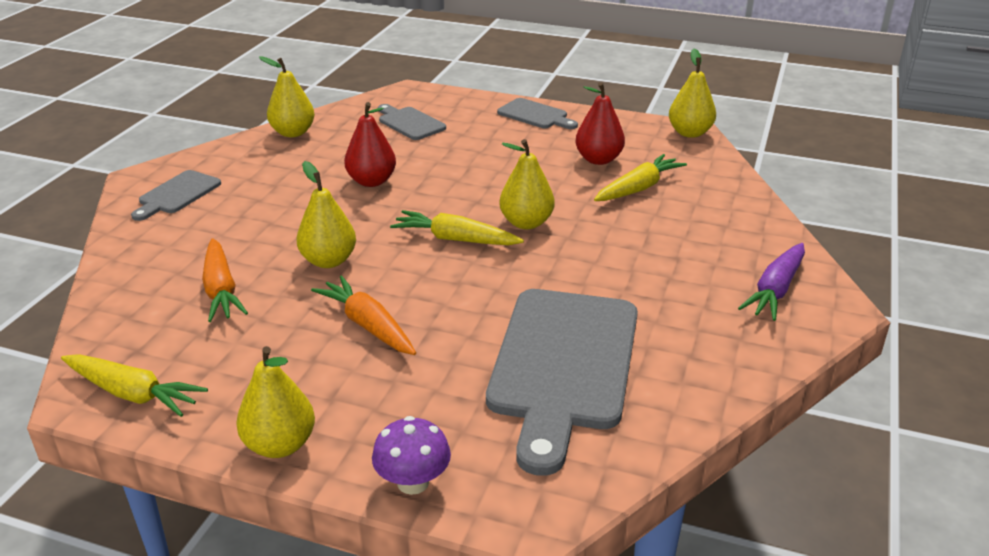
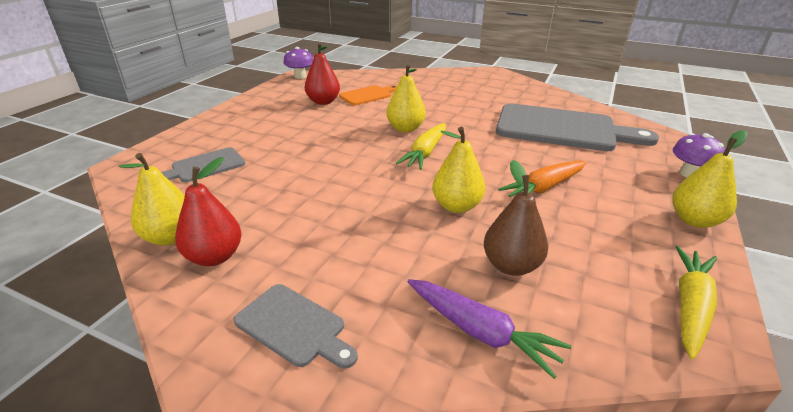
camera: 85 degrees left, 0 degrees up
(221, 290) = (511, 265): orange carrot -> brown pear
(371, 181) = (318, 186): red pear -> red pear (214, 257)
(535, 115) = (235, 115): grey cutting board -> none
(638, 188) = (368, 95): yellow carrot -> orange cutting board
(690, 133) = (300, 76): yellow pear -> purple mushroom
(775, 290) = (480, 79): purple carrot -> purple carrot (480, 332)

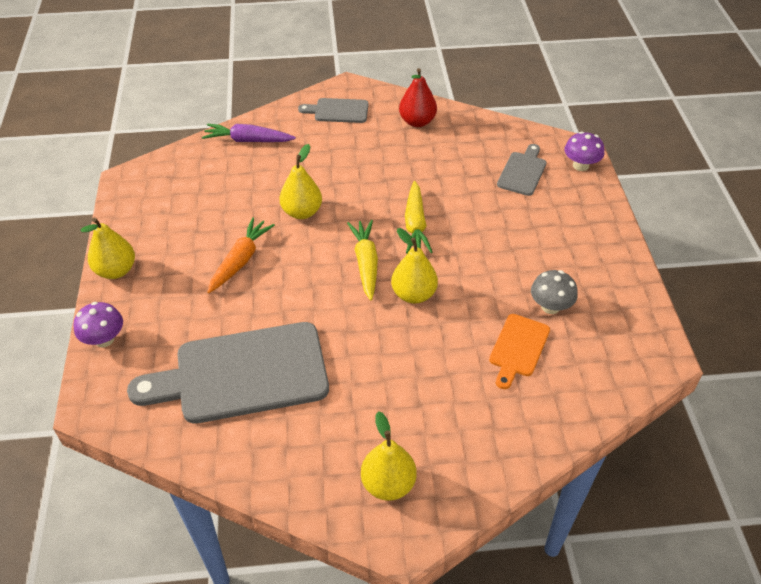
camera: 150 degrees right, 15 degrees up
(170, 237) = (457, 121): yellow pear -> yellow pear (388, 484)
(300, 76) = (658, 358): purple mushroom -> purple mushroom (580, 165)
(323, 102) = (550, 306): red pear -> grey mushroom
(511, 265) = (245, 180): brown pear -> none
(690, 306) = (136, 194): yellow carrot -> yellow carrot (415, 224)

